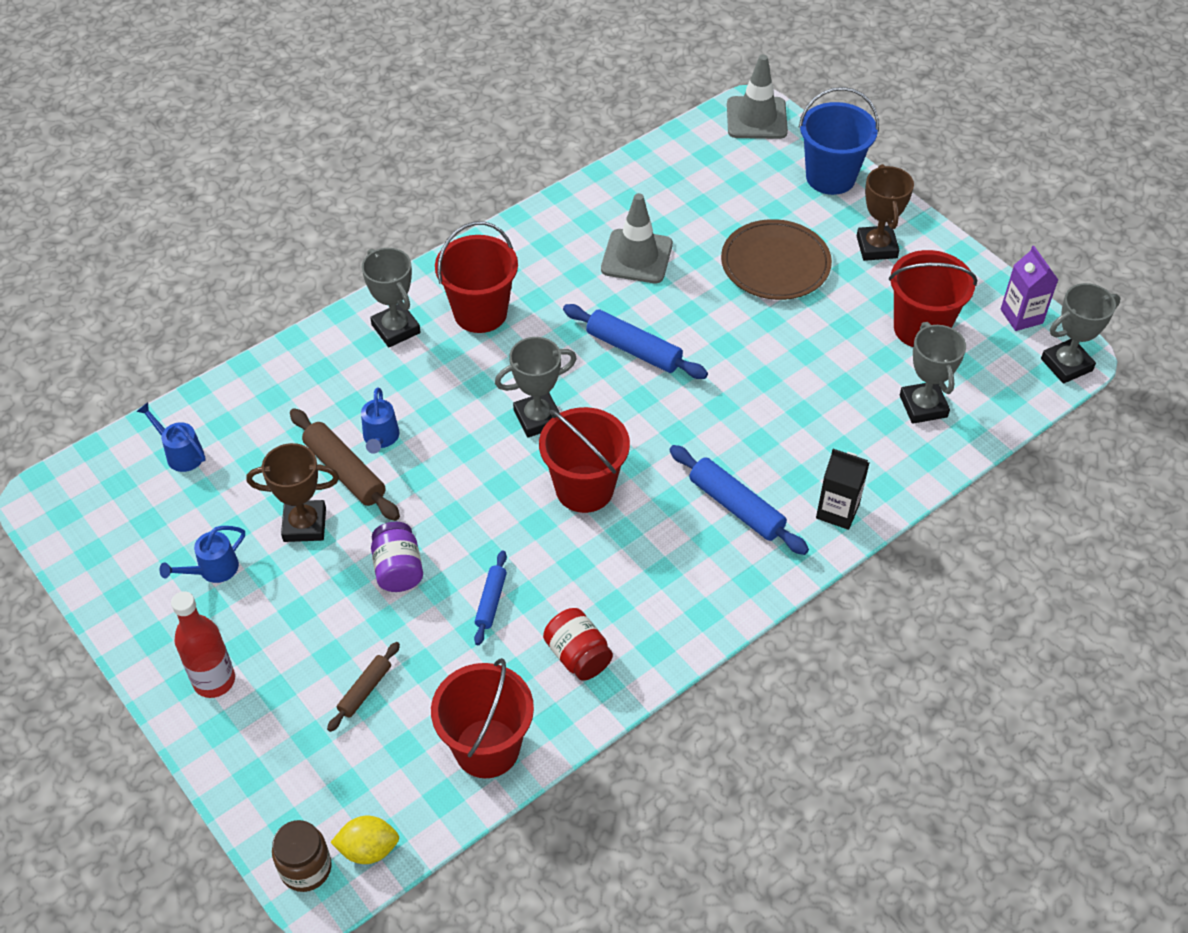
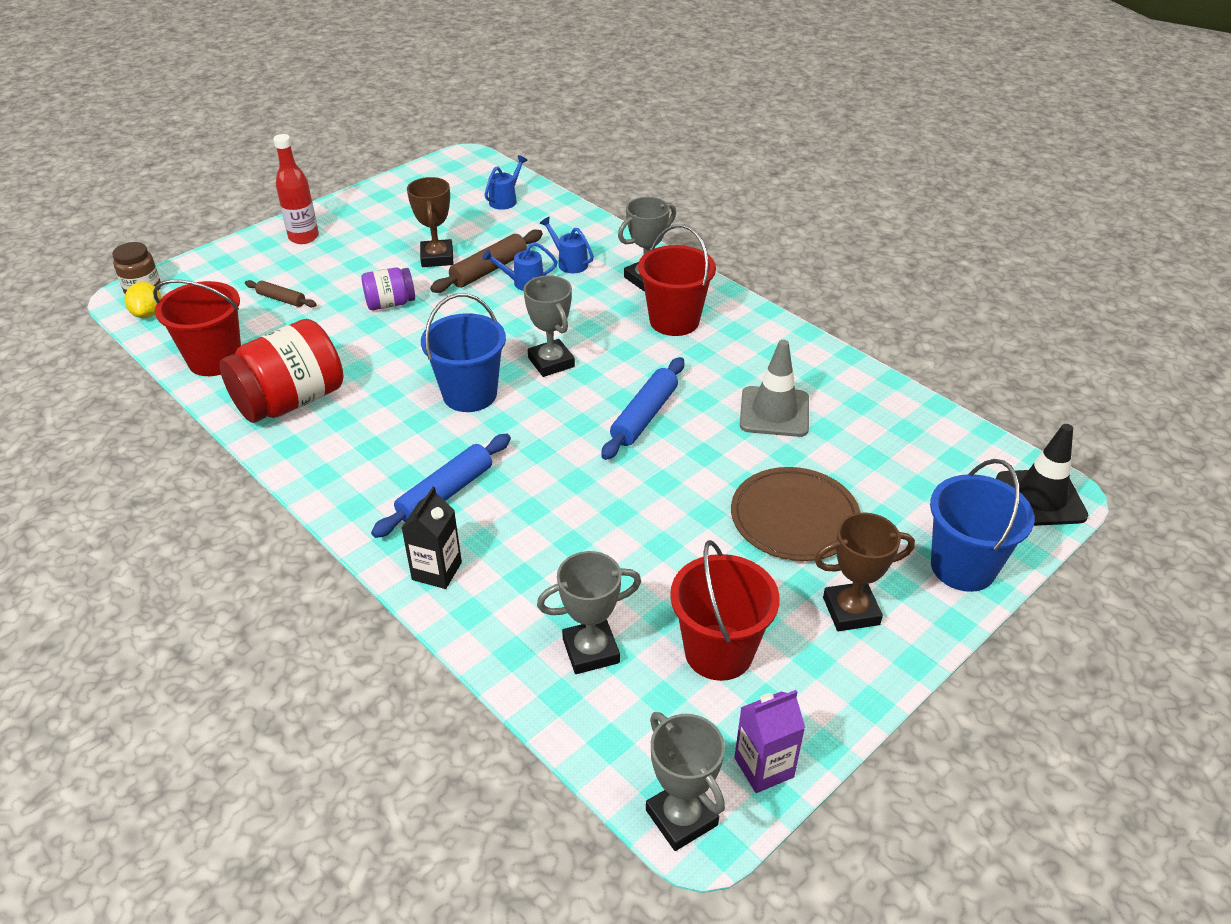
camera: 85 degrees right, 10 degrees down
(213, 570) = (398, 225): blue watering can -> blue watering can (569, 262)
(491, 601) = (353, 351): blue rolling pin -> none
(578, 656) = (291, 401): red jar -> red jar, size x1.85
(584, 489) = (470, 394): red bucket -> blue bucket
(756, 118) = (1040, 498): grey traffic cone -> black traffic cone

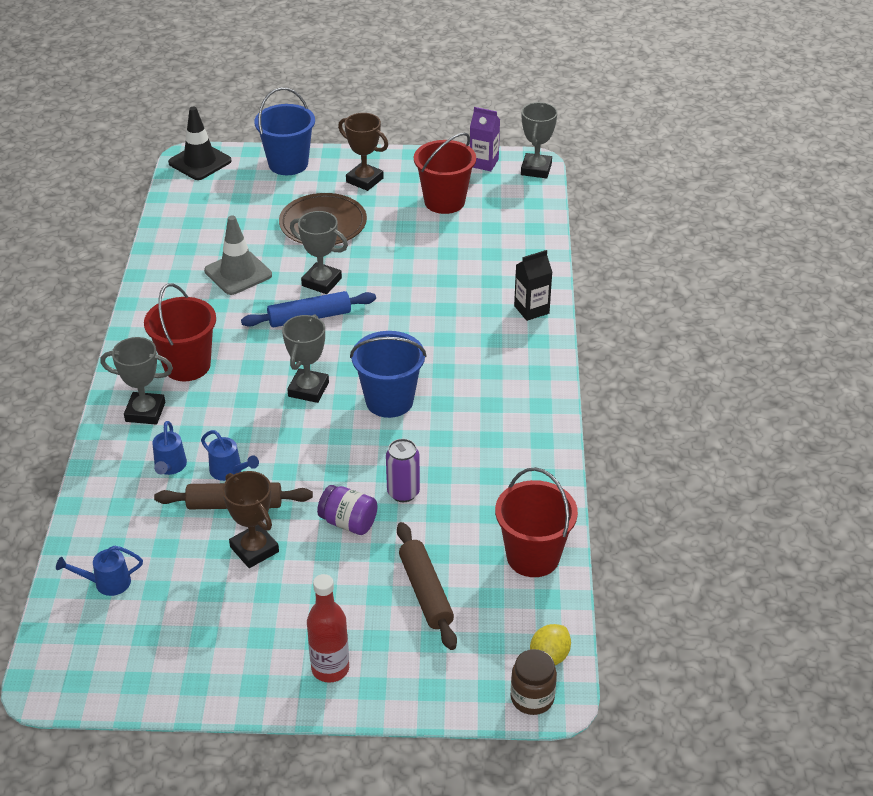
camera: 135 degrees left, 0 degrees up
(281, 299) = (425, 592): brown rolling pin -> brown rolling pin, size x1.70
(291, 401) = (510, 476): red jar -> none
(371, 341) = (403, 492): none -> purple can
(437, 257) = (254, 549): brown trophy -> brown trophy turned 75 degrees counterclockwise
(446, 494) = (480, 346): blue rolling pin -> none
(591, 651) = (499, 234): grey trophy -> grey trophy (321, 282)

